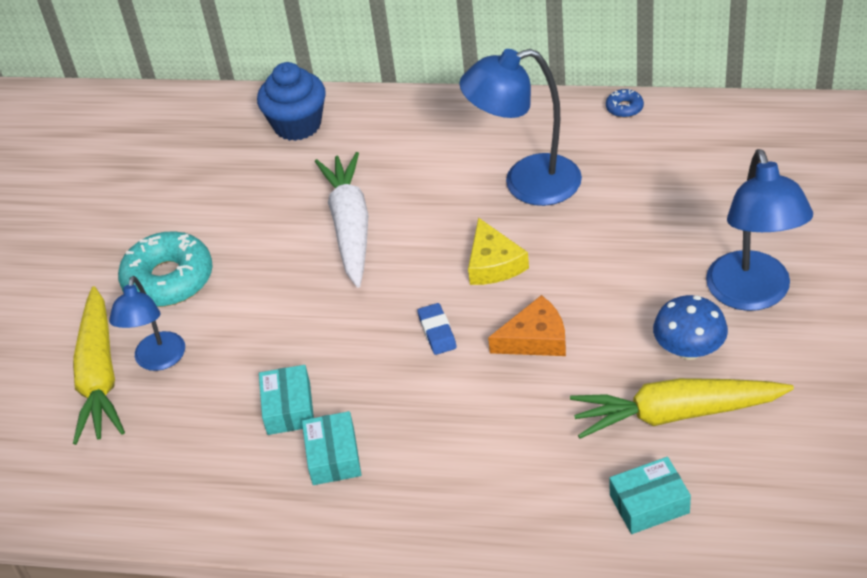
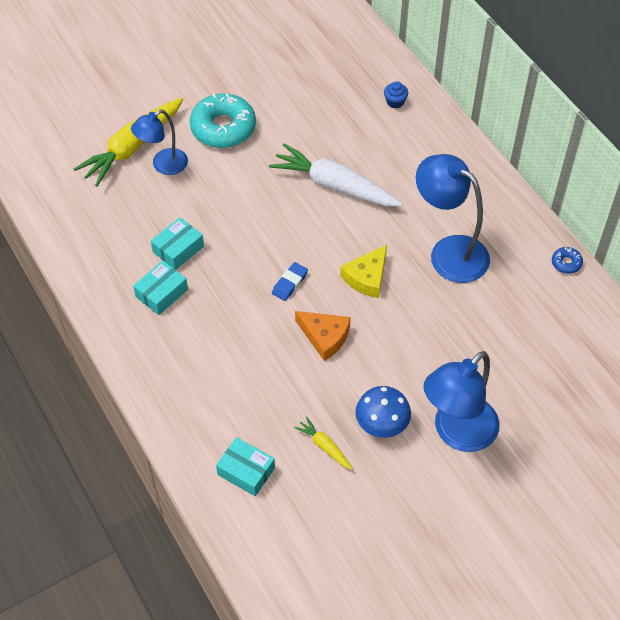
camera: 45 degrees right, 10 degrees up
(297, 125) = (395, 102): blue cupcake -> blue cupcake, size x0.47
(350, 227) = (335, 186): white carrot -> white carrot turned 105 degrees counterclockwise
(676, 414) = (324, 446): yellow carrot -> yellow carrot, size x0.46

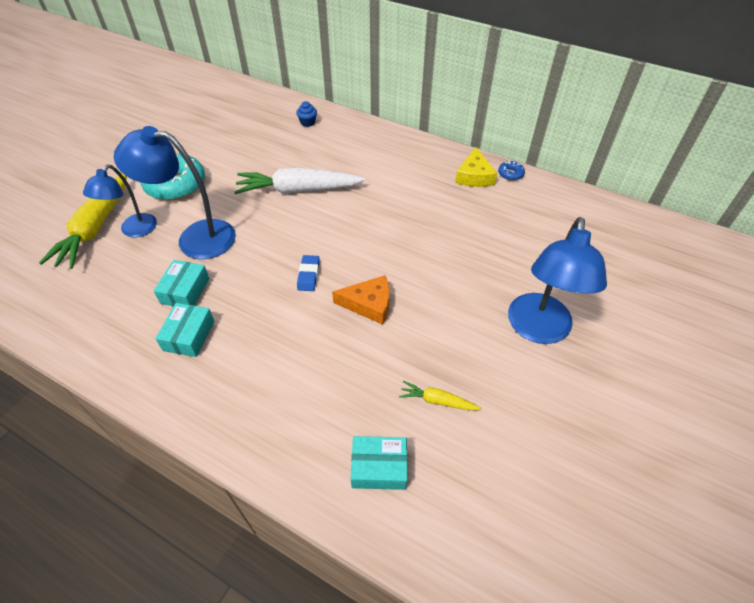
camera: 30 degrees left, 5 degrees down
(367, 277) = (371, 243): yellow cheese -> yellow cheese (474, 176)
(382, 424) = (472, 353): blue mushroom -> none
(449, 252) = (422, 200): blue lamp -> blue lamp (195, 238)

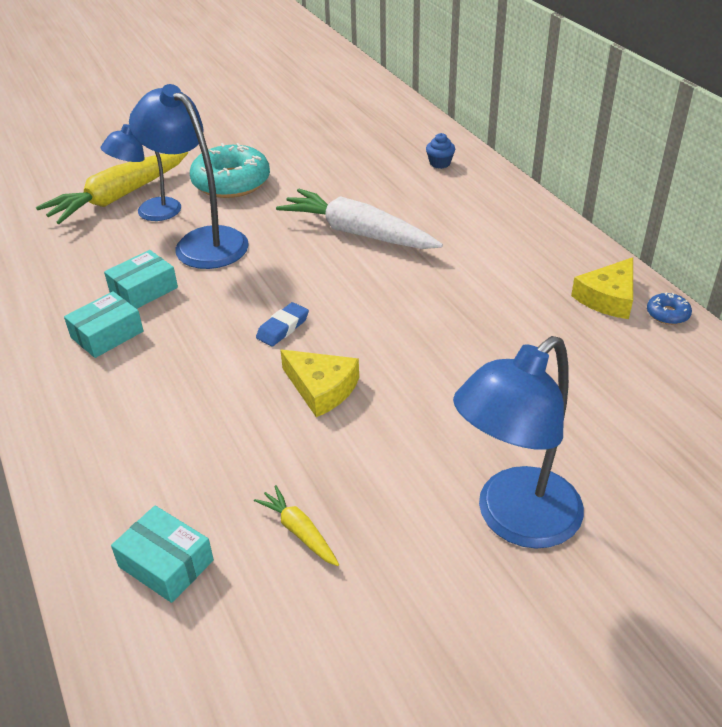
camera: 35 degrees right, 10 degrees down
(369, 304) = (321, 388): orange cheese -> yellow cheese

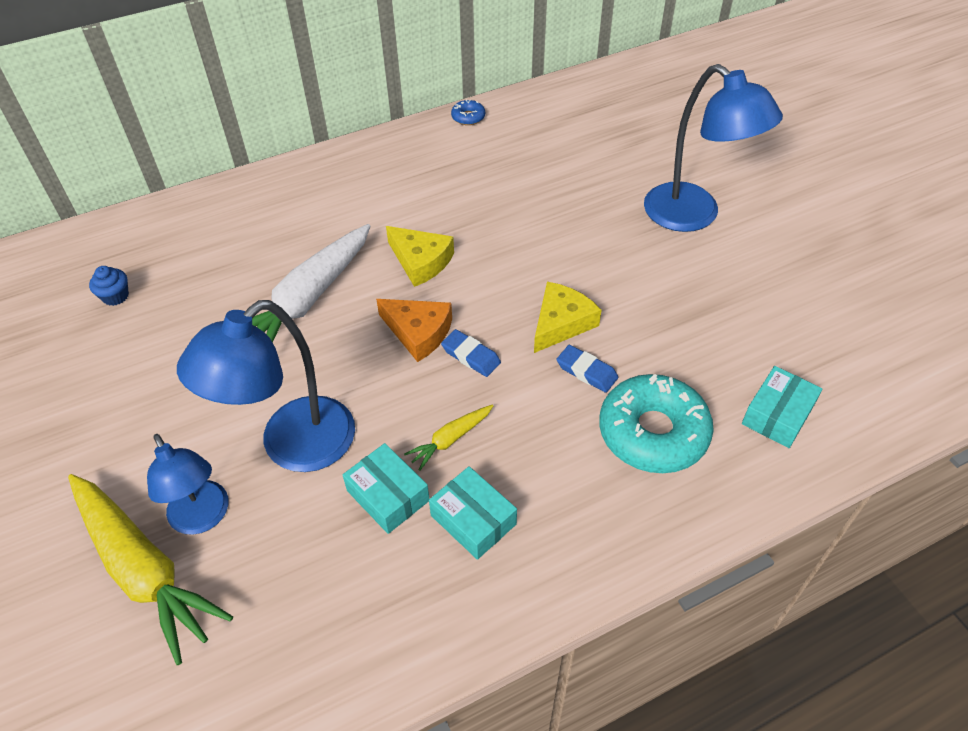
camera: 90 degrees left, 10 degrees up
(231, 182) = (150, 429): turquoise donut -> turquoise donut (653, 432)
(253, 405) = (586, 371): none -> blue eraser
(299, 532) = (727, 331): yellow carrot -> yellow carrot (450, 439)
(315, 295) = (418, 332): none -> orange cheese
(440, 163) = (179, 231): blue cupcake -> blue cupcake (115, 296)
(608, 298) = (444, 143): yellow cheese -> yellow cheese (420, 261)

